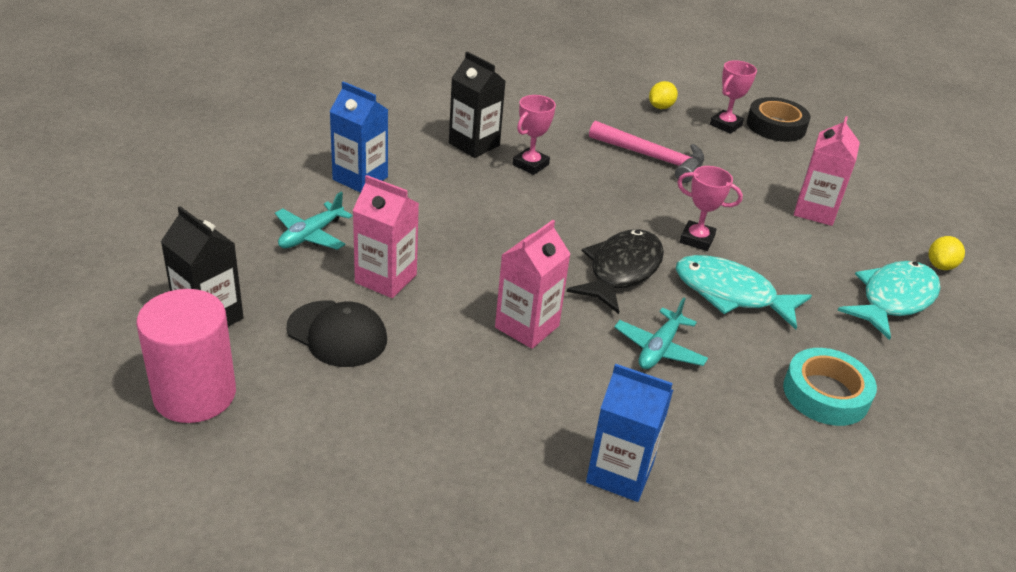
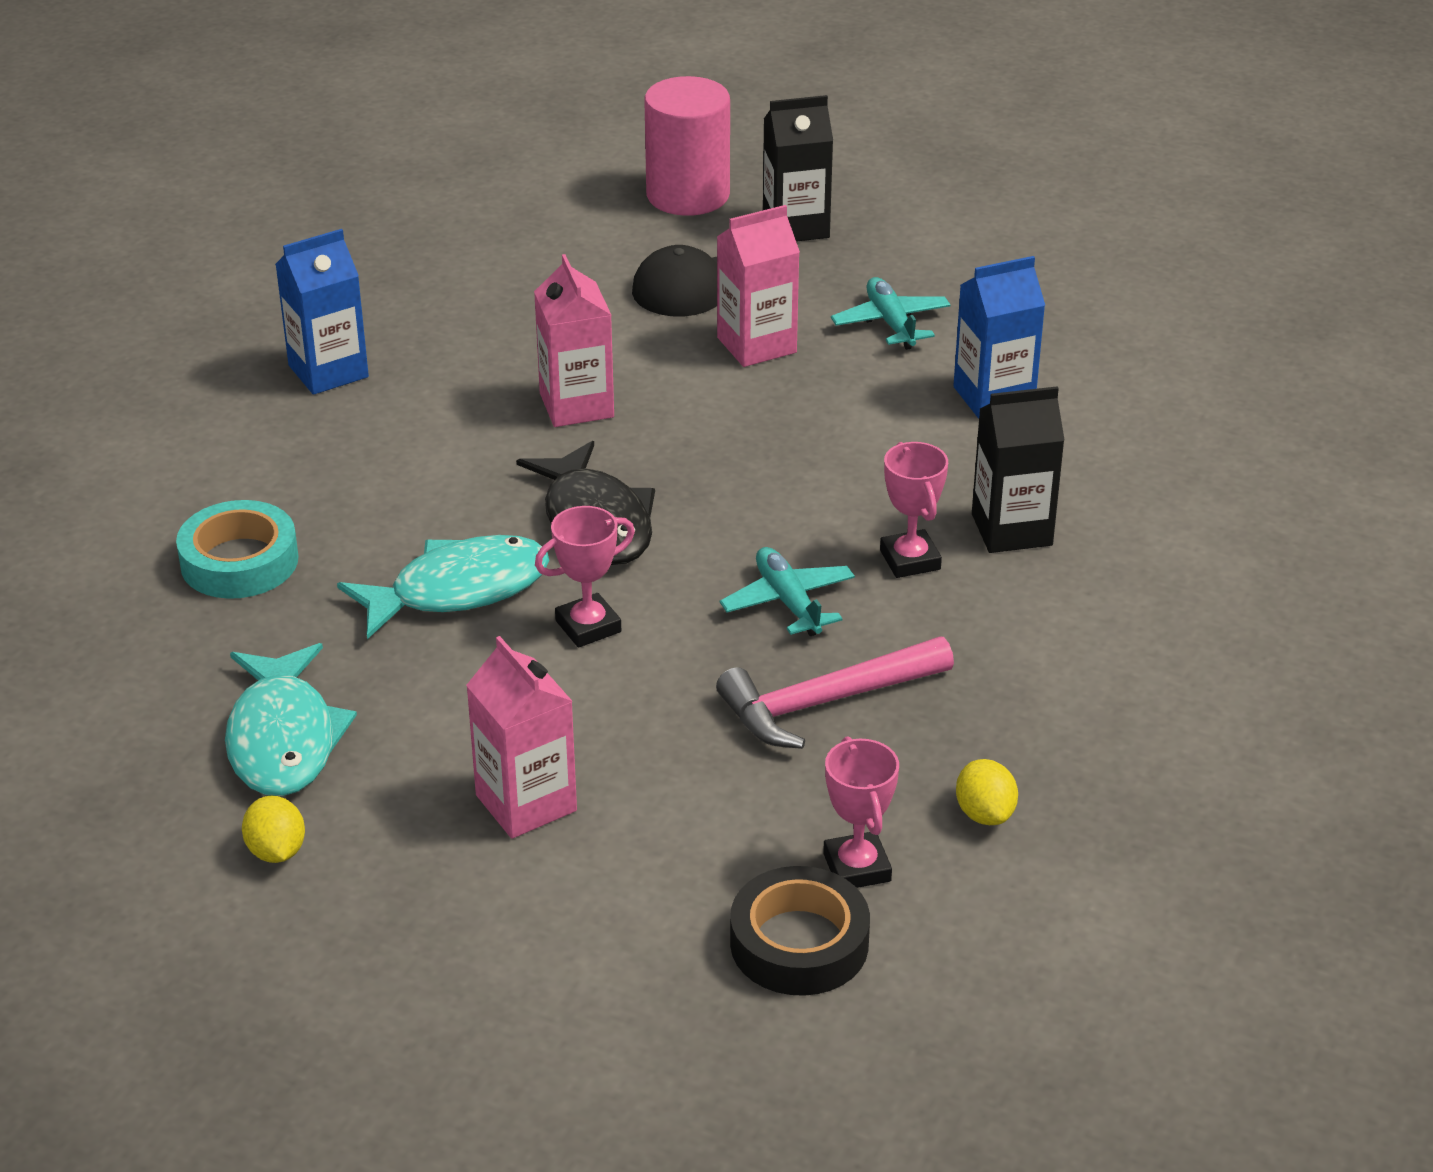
camera: 130 degrees right, 0 degrees up
(659, 349) = (441, 479): turquoise plane -> turquoise plane (788, 602)

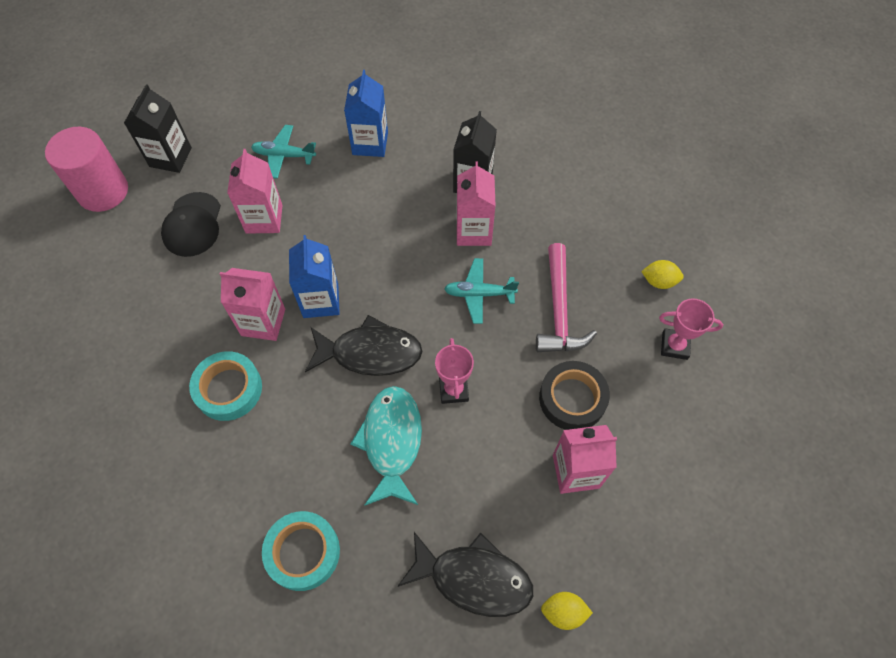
camera: 65 degrees left, 25 degrees up
(283, 738) = (473, 578): turquoise fish -> black fish
(328, 371) = (145, 439): blue carton -> blue carton (320, 300)
(447, 412) = (228, 389): none -> turquoise tape
(799, 943) = (714, 390): black tape -> black tape (572, 399)
(910, 560) = (473, 231): pink trophy -> pink carton

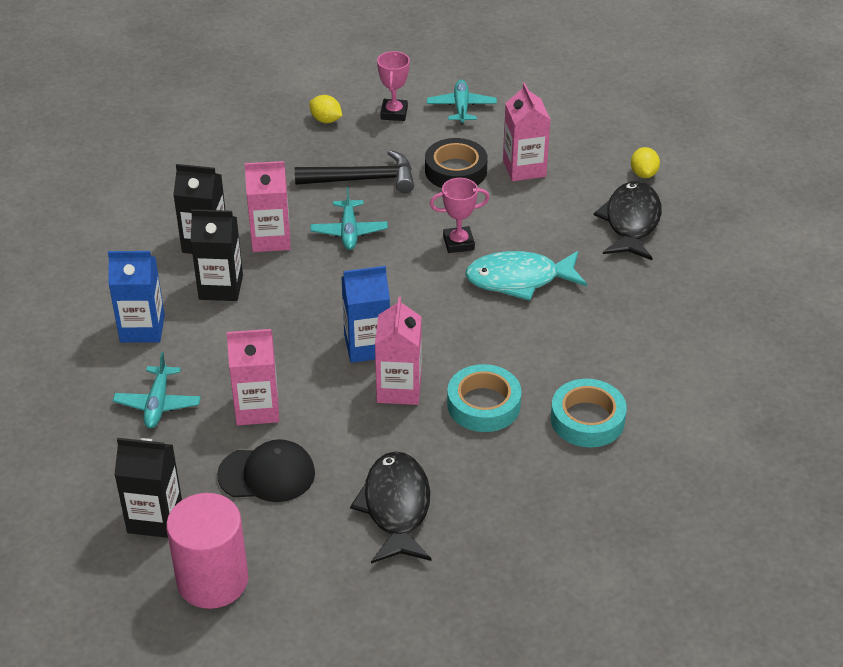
camera: 95 degrees left, 20 degrees down
(303, 552) = (638, 327): turquoise tape -> turquoise tape (587, 419)
(370, 353) = (426, 302): black fish -> black fish (396, 508)
(412, 194) = (221, 287): none -> black carton
(559, 310) = (363, 179): pink hammer -> black hammer
(659, 281) = (326, 120): yellow lemon -> yellow lemon turned 60 degrees counterclockwise
(689, 416) = (461, 107): none -> turquoise plane

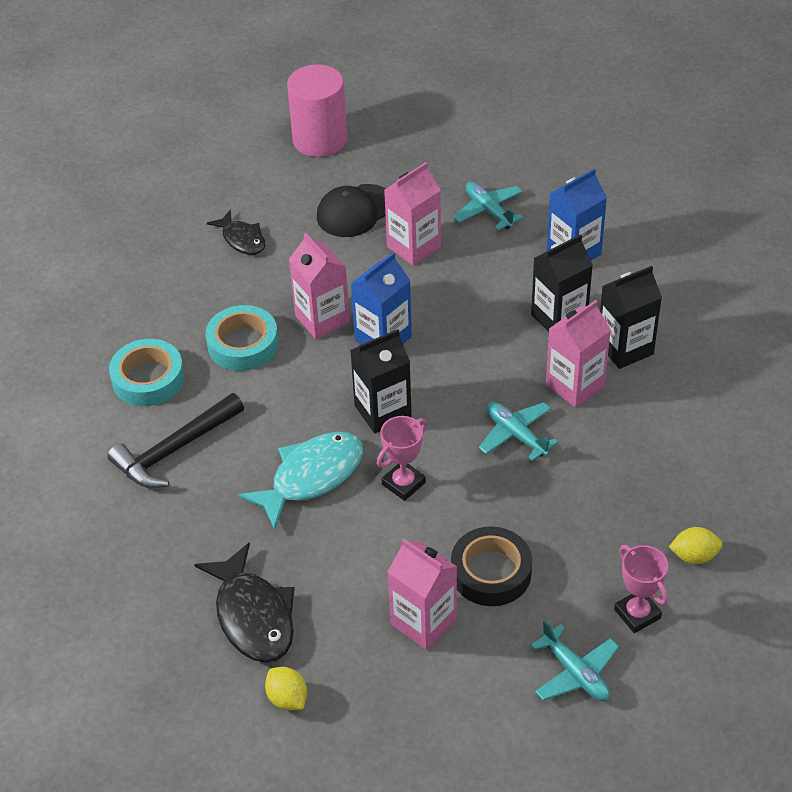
camera: 145 degrees right, 5 degrees up
(155, 518) = (398, 149): black carton -> black carton (383, 411)
(363, 179) = (569, 502): black hammer -> black hammer (174, 450)
(396, 508) = (242, 239): black fish -> black fish, size x0.61

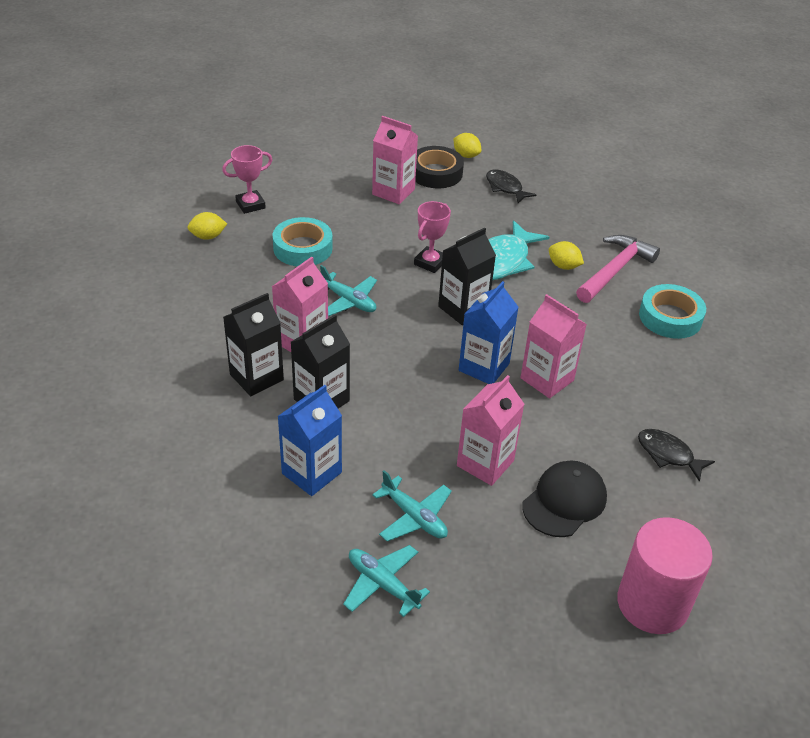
camera: 165 degrees right, 5 degrees down
(174, 450) = (615, 270): black hammer -> pink hammer
(235, 462) = (563, 266): none -> yellow lemon
(243, 344) = (607, 351): turquoise tape -> turquoise tape (303, 248)
(253, 615) = (505, 188): black fish -> black fish, size x0.61
(491, 572) = (353, 218): black tape -> black tape (436, 173)
(575, 673) = (291, 176): turquoise plane -> turquoise plane (382, 584)
(637, 614) = (250, 205): pink trophy -> pink trophy turned 75 degrees counterclockwise

